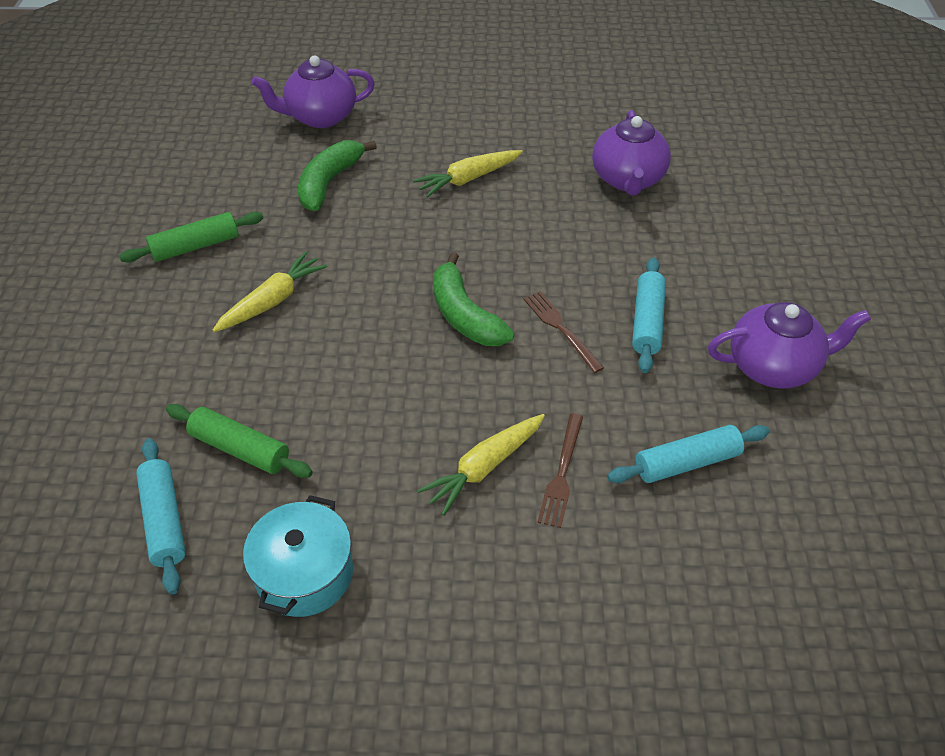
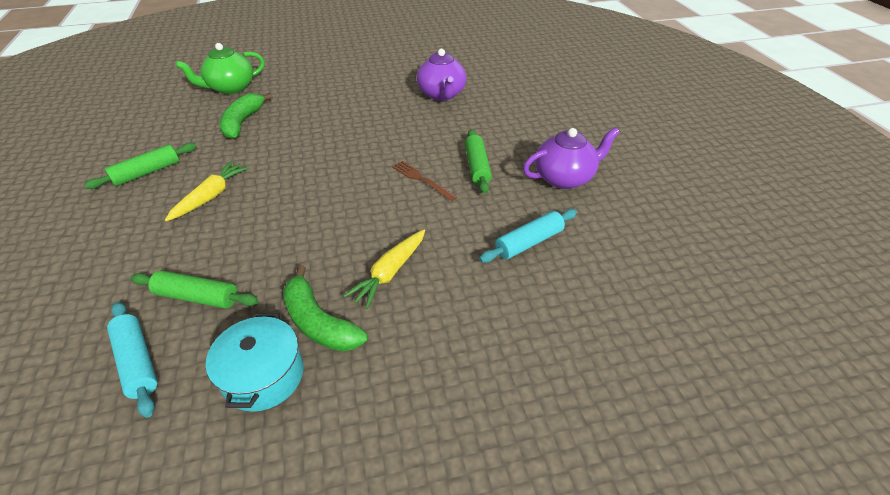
camera: 15 degrees left, 5 degrees down
(320, 117) = (230, 88): purple teapot -> green teapot
(464, 315) = (354, 182): green banana -> green banana (319, 322)
(468, 179) = (339, 108): yellow carrot -> none
(561, 473) = (446, 265): brown fork -> none
(647, 322) = (477, 167): turquoise rolling pin -> green rolling pin

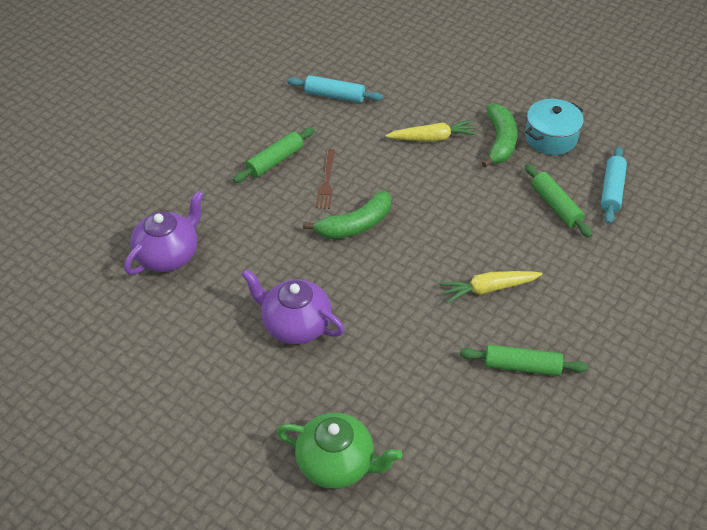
camera: 130 degrees left, 5 degrees up
(243, 122) = (383, 375): green banana -> green banana (355, 225)
(564, 178) = (240, 110): purple teapot -> purple teapot (295, 325)

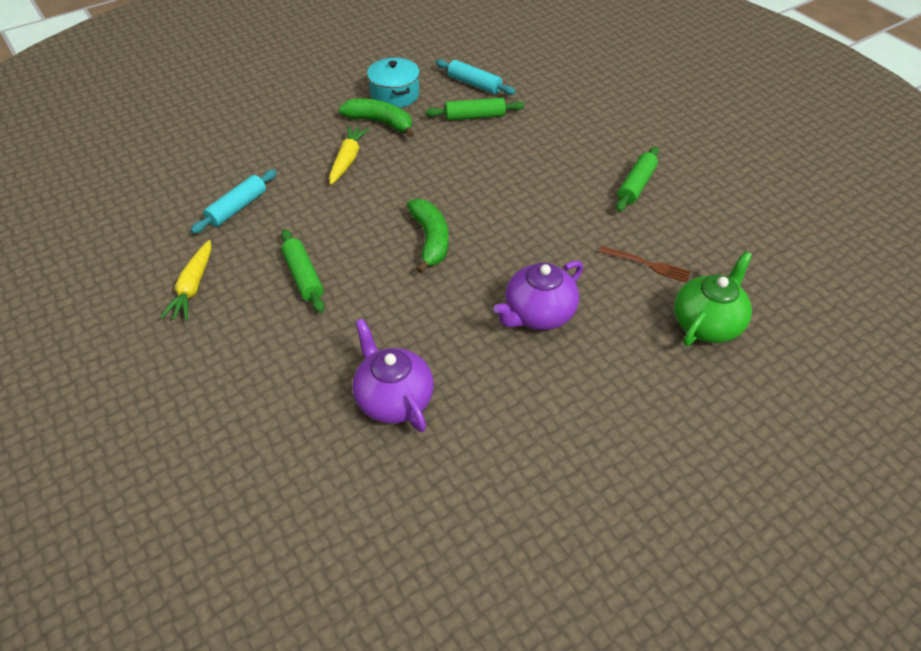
camera: 70 degrees left, 0 degrees up
(326, 181) = (359, 245): brown fork -> brown fork (647, 265)
(488, 289) = (548, 179): yellow carrot -> yellow carrot (193, 287)

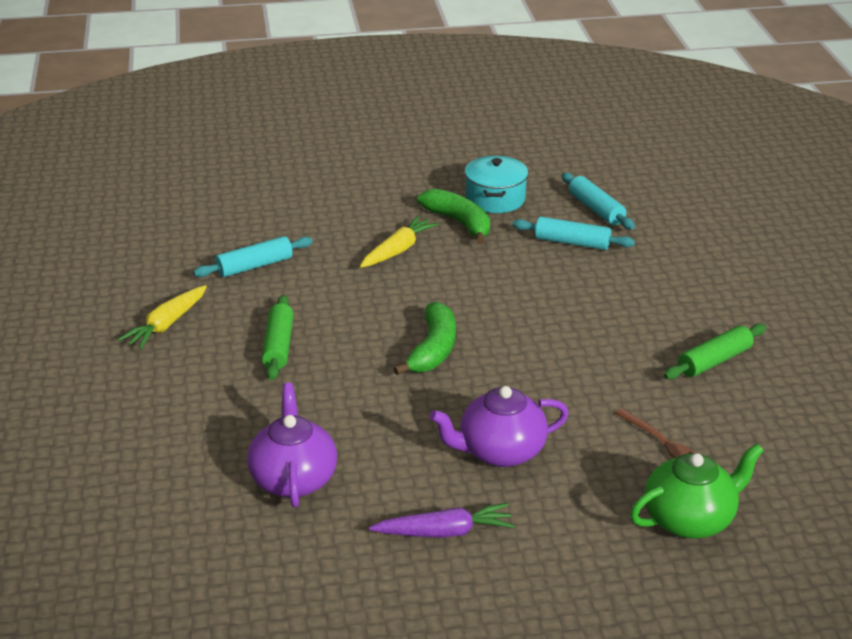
camera: 25 degrees right, 15 degrees down
(475, 116) = (572, 242): green rolling pin -> turquoise rolling pin
(543, 403) = (445, 532): none -> purple carrot

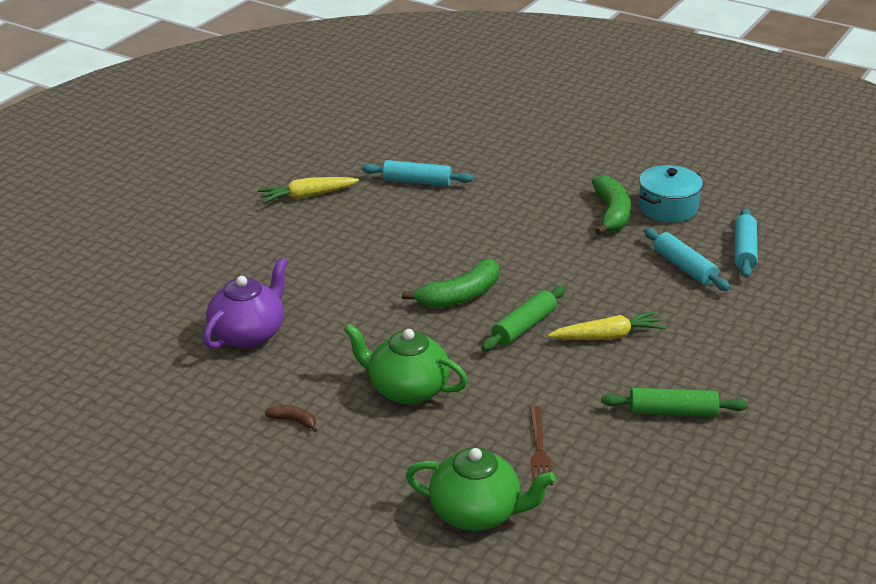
camera: 40 degrees right, 0 degrees up
(278, 346) = (358, 243): green rolling pin -> green rolling pin (524, 327)
(398, 250) = (535, 214): yellow carrot -> yellow carrot (607, 336)
(445, 532) = (293, 421): purple carrot -> brown banana
(500, 452) = (406, 389): purple teapot -> green teapot

